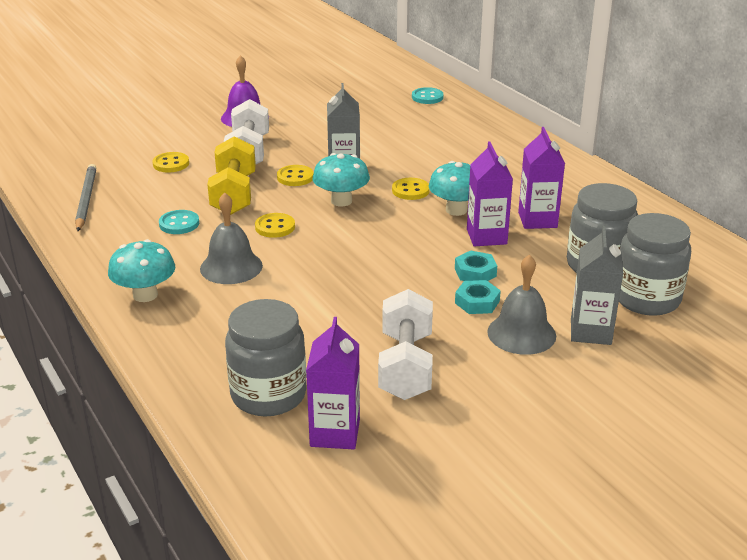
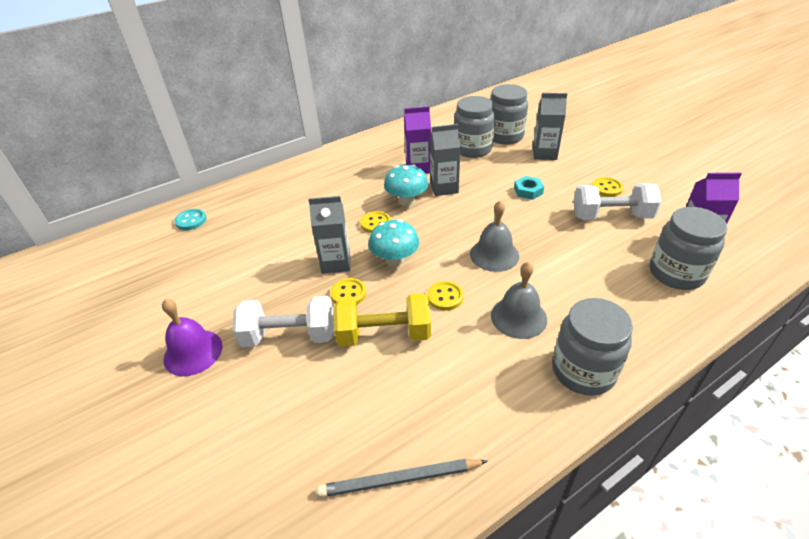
camera: 90 degrees left, 10 degrees up
(145, 295) = (583, 371): turquoise mushroom -> grey jar
(171, 164) = (308, 404): yellow button -> yellow button (607, 188)
(179, 224) = (448, 369): turquoise button -> none
(475, 272) = (492, 192): turquoise nut -> none
(486, 236) = (444, 188): purple carton -> grey carton
(521, 333) = (556, 175): grey bell -> grey bell (494, 254)

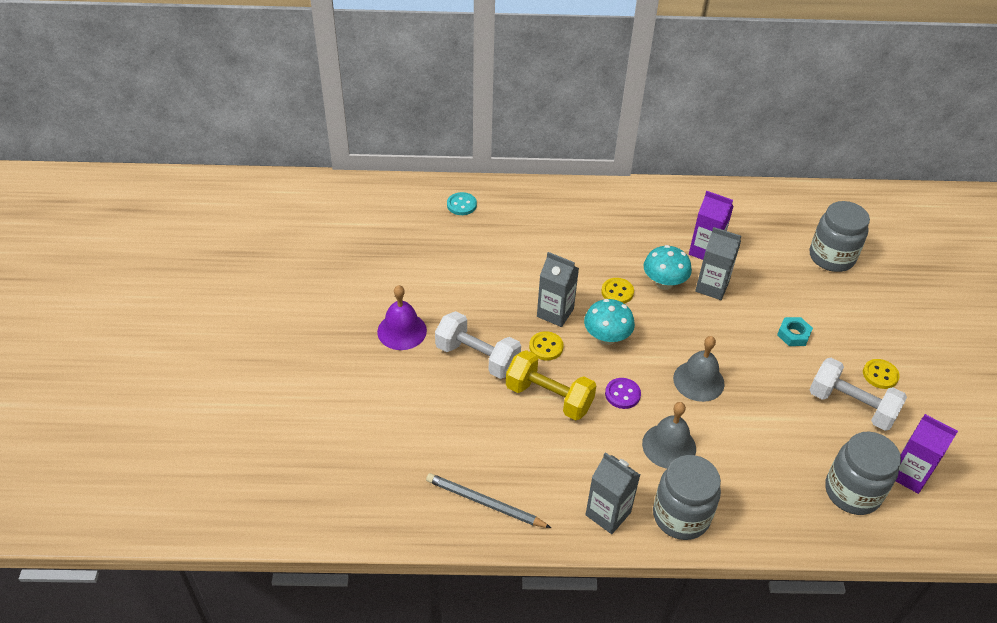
camera: 30 degrees right, 5 degrees up
(445, 297) = (622, 394): yellow button -> purple button
(472, 149) = (781, 256): grey jar -> none
(544, 154) = (854, 301): grey carton -> grey carton (608, 514)

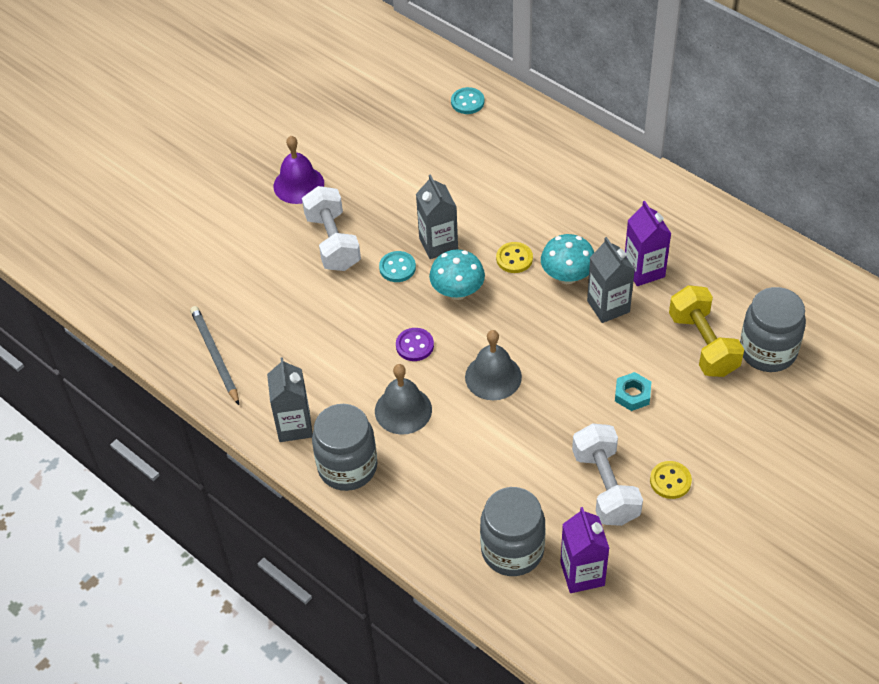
camera: 45 degrees right, 5 degrees up
(546, 347) = (397, 268): yellow button -> turquoise button
(549, 397) = (352, 309): yellow dumbbell -> yellow dumbbell (703, 344)

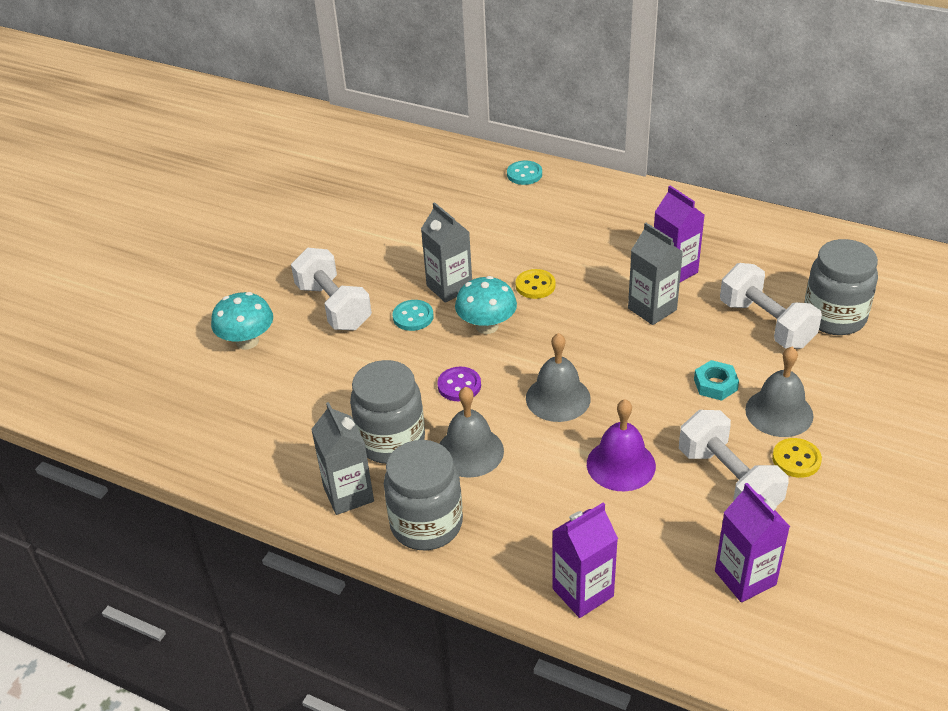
camera: 15 degrees left, 10 degrees down
(215, 356) = (231, 441): grey pencil -> none
(298, 184) = (279, 262): purple bell -> purple bell (621, 464)
(450, 554) = (583, 592): none -> purple carton
(467, 102) = (433, 163): turquoise button -> turquoise button (524, 174)
(512, 550) = (654, 571): grey jar -> grey jar (391, 441)
(567, 276) = (597, 290): turquoise mushroom -> turquoise mushroom (247, 341)
(675, 434) = (779, 412): none -> grey bell
(703, 344) = (766, 324): yellow dumbbell -> white dumbbell

